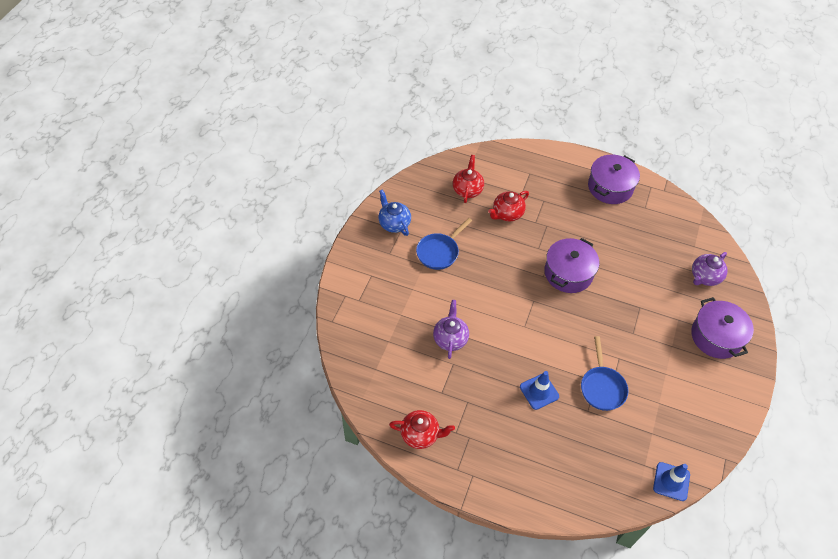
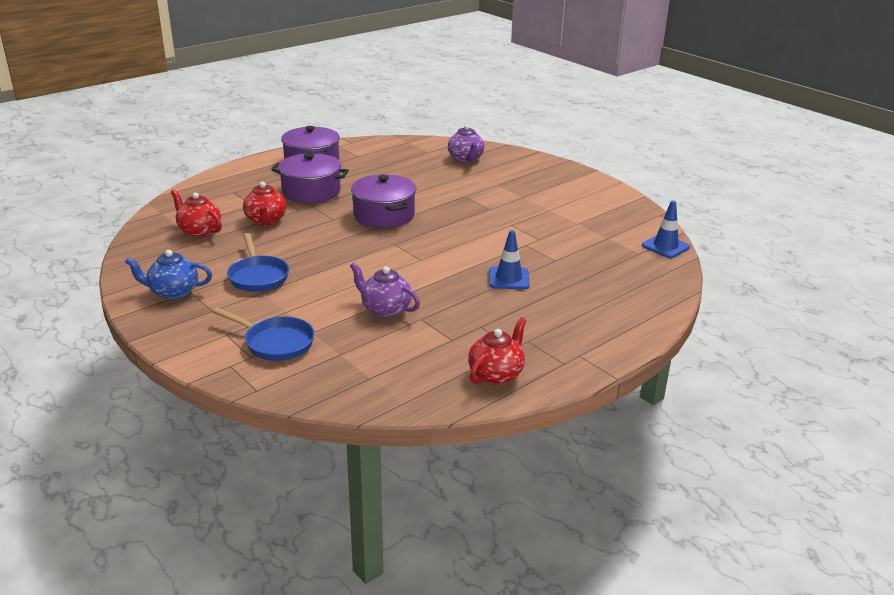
camera: 60 degrees left, 25 degrees down
(602, 387) = (535, 244): blue pan -> blue pan (275, 342)
(716, 336) = (532, 176): purple pot -> purple pot (311, 191)

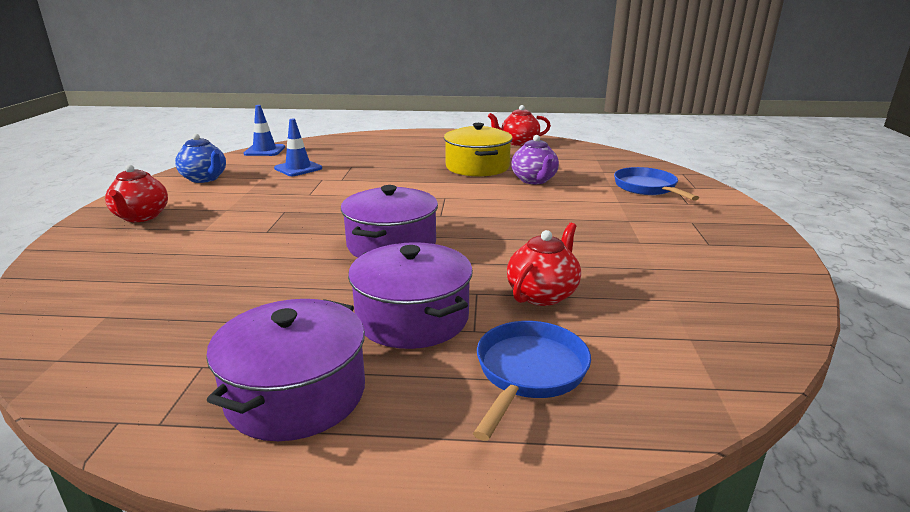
camera: 135 degrees left, 5 degrees down
(173, 292) = (730, 249): blue teapot -> blue teapot (205, 179)
(199, 231) = (658, 316): red teapot -> red teapot (141, 217)
(258, 276) = (620, 233): blue pan -> blue pan (528, 372)
(460, 306) = (477, 167): none -> yellow pot
(466, 159) = (117, 277): purple teapot -> none
(508, 278) = (410, 168): blue traffic cone -> blue traffic cone (298, 168)

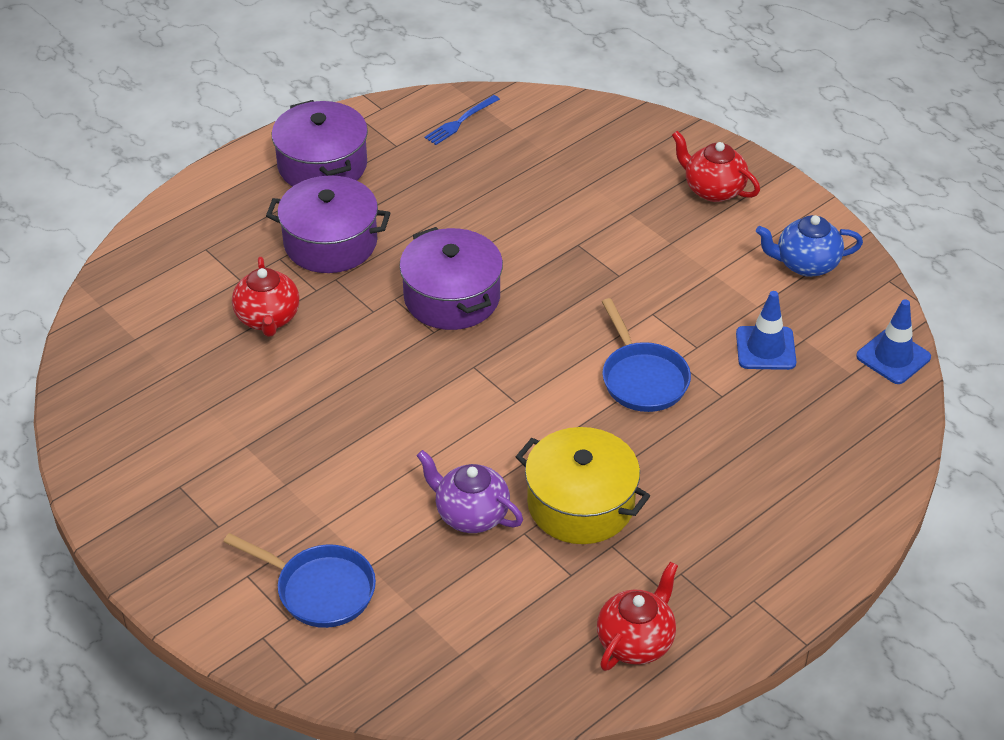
camera: 135 degrees right, 20 degrees up
(112, 350) = (460, 121): none -> blue fork
(528, 372) = (215, 250): blue pan -> blue pan (642, 378)

